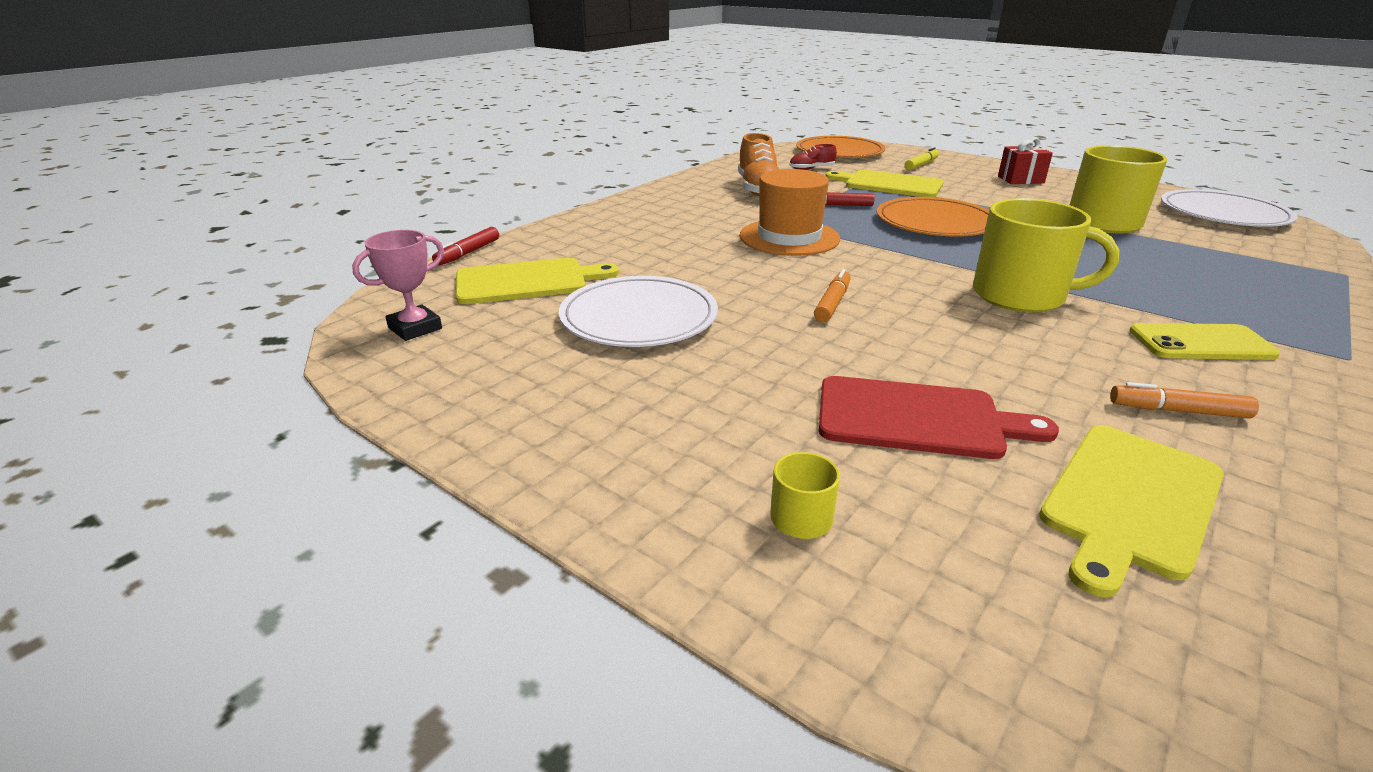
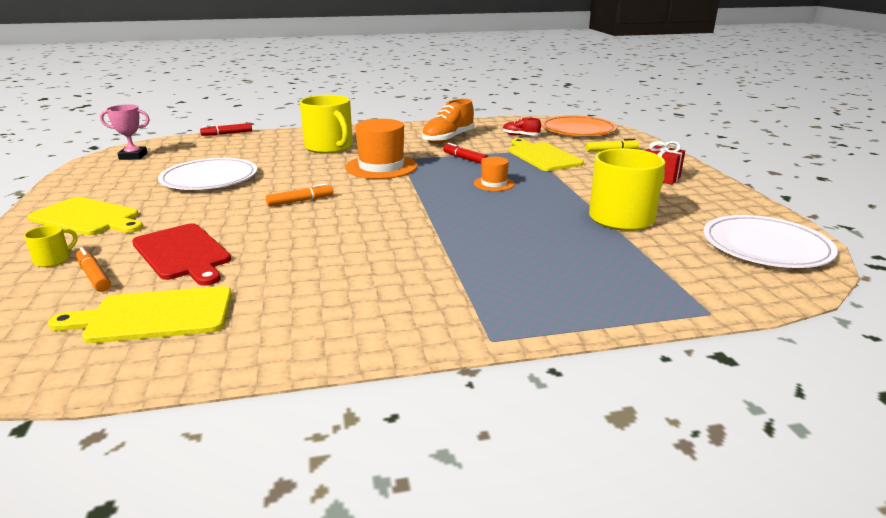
camera: 40 degrees right, 5 degrees down
(527, 281) = (214, 151): yellow cutting board -> yellow cutting board (87, 218)
(935, 222) = (494, 184): orange plate -> orange hat
(1021, 295) = (406, 232): yellow mug -> yellow mug (329, 147)
(1178, 411) = (294, 305): orange marker -> orange marker (94, 276)
(1201, 343) = (423, 291): yellow phone -> none

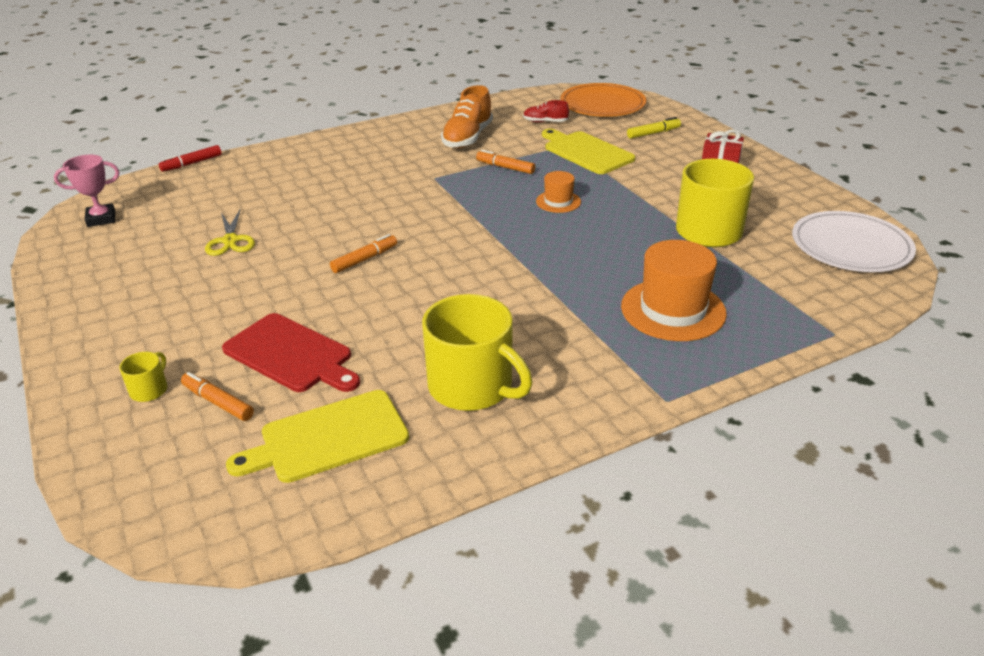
camera: 15 degrees left, 10 degrees up
(87, 218) = (133, 324): yellow cutting board -> none
(209, 178) = (230, 241): white plate -> yellow scissors
(329, 147) = (338, 170): yellow mug -> yellow mug (472, 387)
(381, 167) = (420, 193): orange hat -> orange hat (673, 310)
(465, 159) = (505, 167): red marker -> orange marker

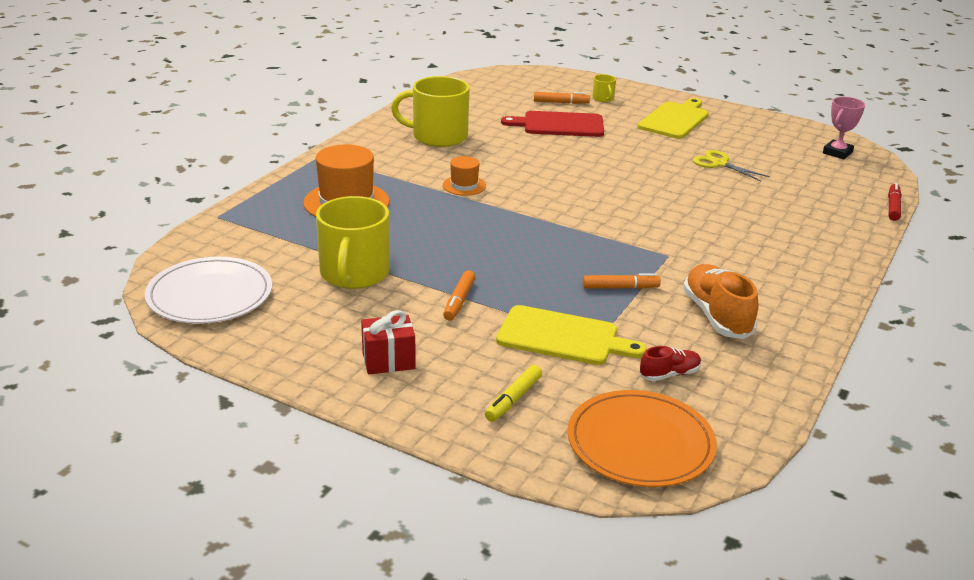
camera: 145 degrees right, 5 degrees down
(328, 438) = (485, 105): yellow cutting board -> yellow cutting board (674, 119)
(365, 259) = (606, 177): orange marker -> orange marker (459, 301)
(558, 201) = (521, 264): orange hat -> orange hat (464, 185)

